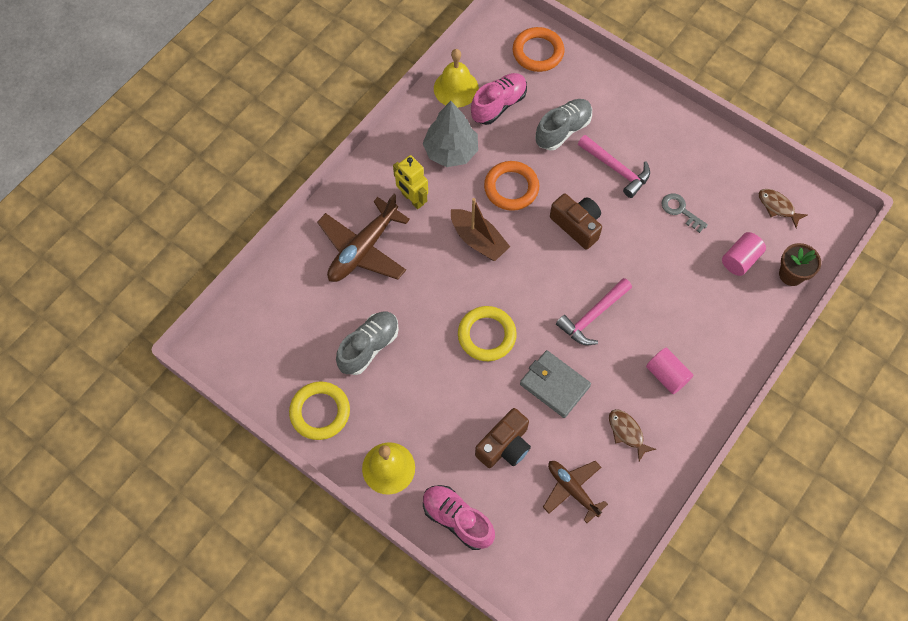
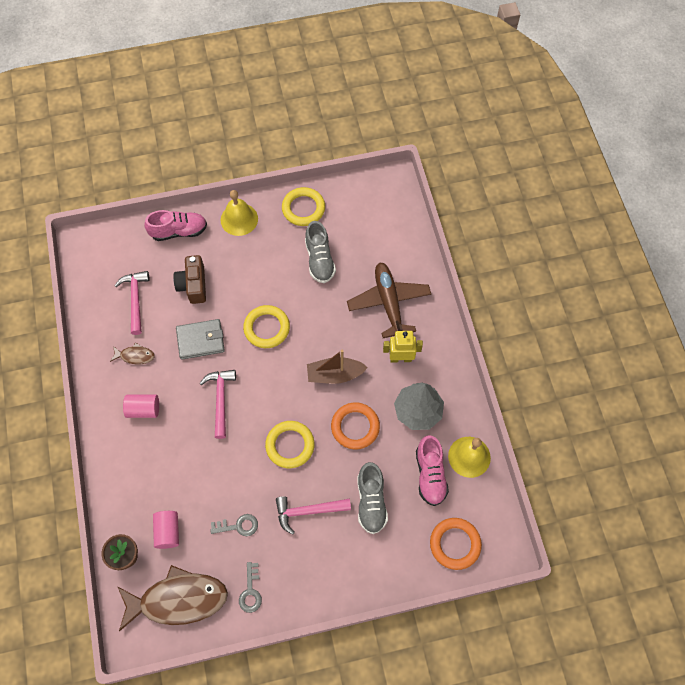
camera: 130 degrees right, 0 degrees up
(572, 489) = (135, 300): brown plane -> pink hammer
(577, 225) = (290, 445): brown camera -> yellow ring
(716, 161) = (250, 591): none -> grey key
(777, 207) = (178, 600): brown fish -> brown fish, size x2.22

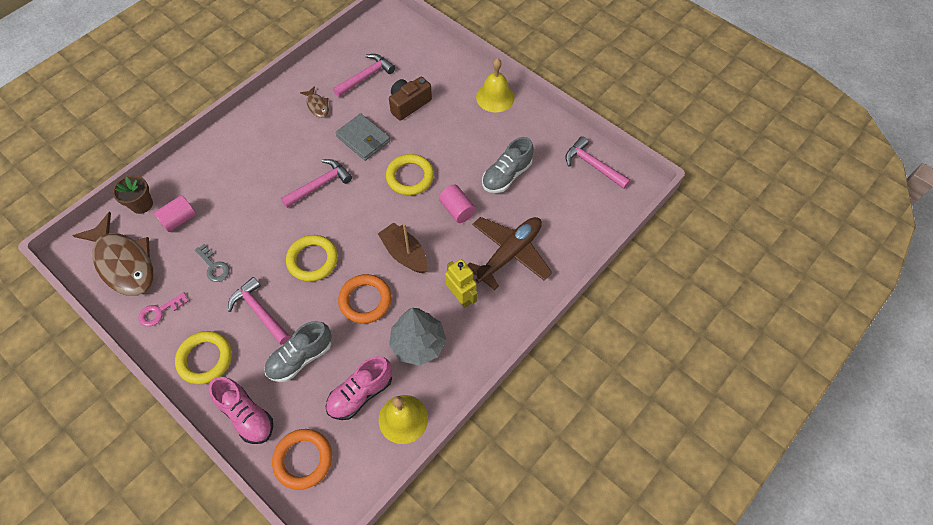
camera: 55 degrees right, 5 degrees down
(143, 409) = (275, 139): pink cylinder -> pink cylinder (457, 210)
(179, 231) = (449, 66): pink shoe -> pink shoe (246, 415)
(250, 591) = (160, 311): grey key -> pink key
(303, 208) = (545, 134): yellow ring -> yellow ring (205, 359)
(356, 197) = (592, 165): none -> pink hammer

